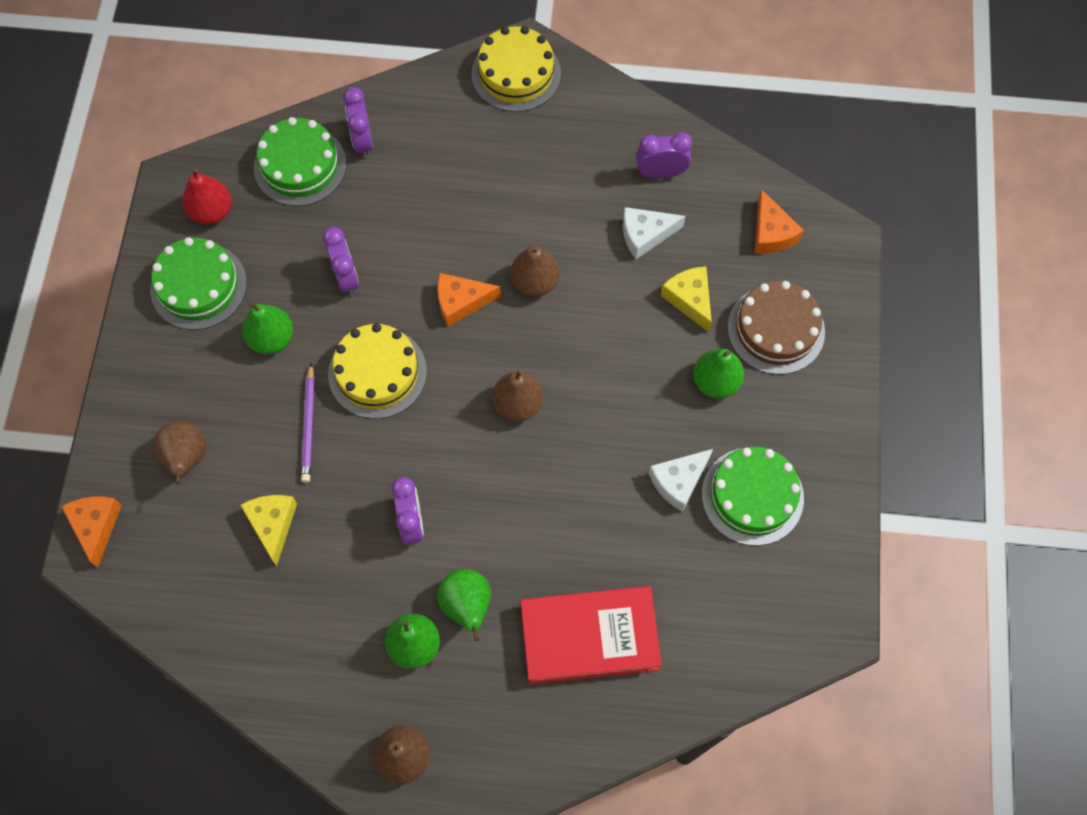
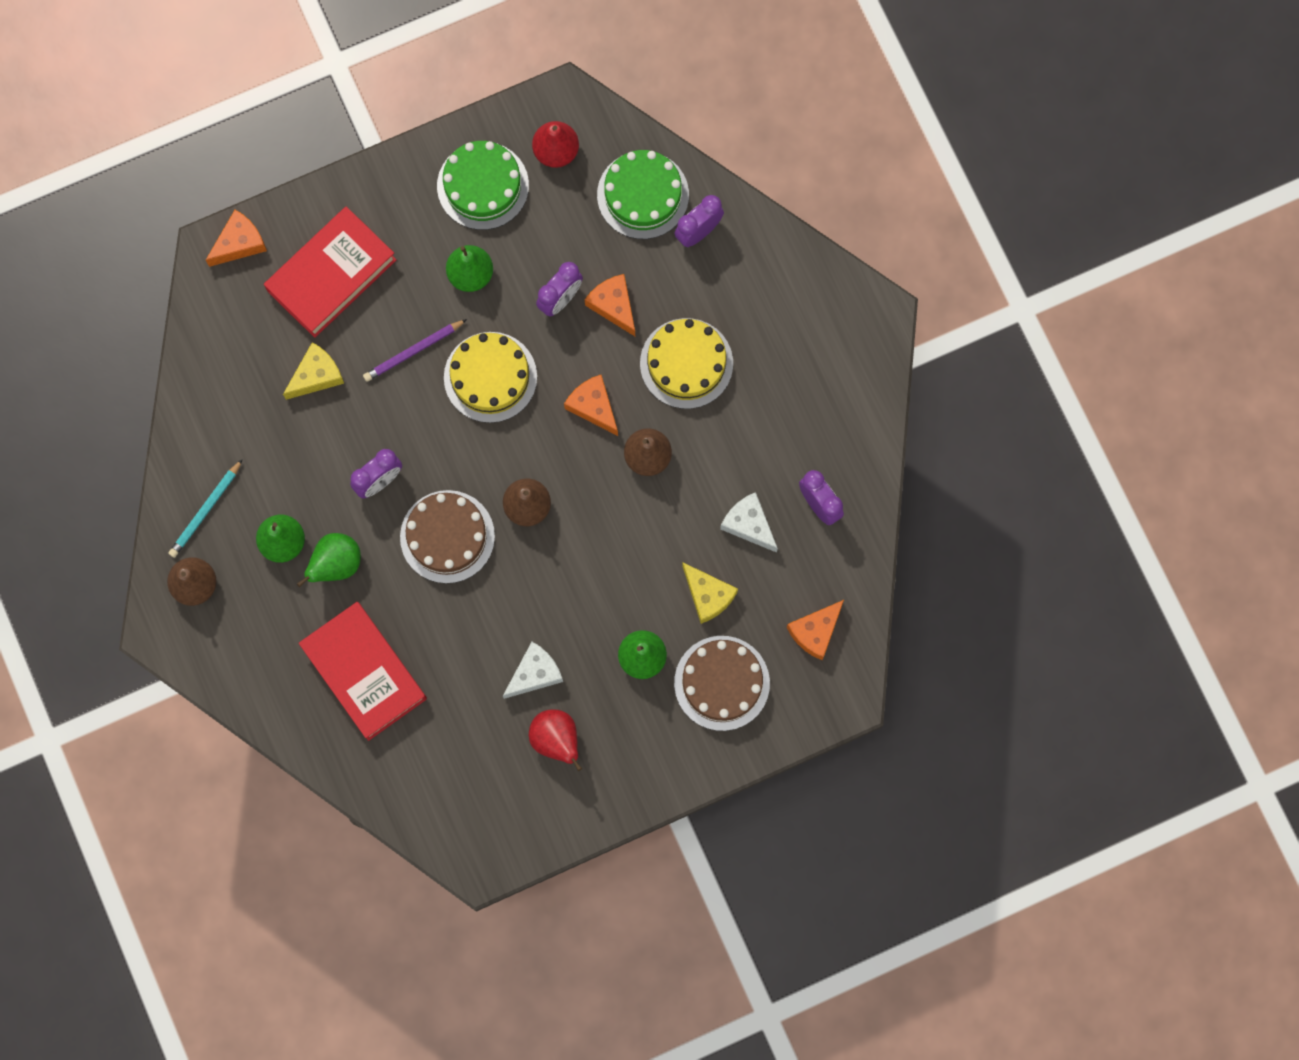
camera: 60 degrees right, 10 degrees up
(186, 459) = (331, 275): brown pear -> red book
(335, 704) = (206, 510): none -> turquoise pencil
(381, 238) = (613, 305): none -> orange cheese
(503, 489) = (447, 536): none -> brown cake
(516, 73) = (847, 322): yellow cake -> yellow cake (686, 363)
(678, 481) = (534, 673): white cheese -> white cheese turned 120 degrees clockwise
(690, 299) = (708, 595): yellow cheese -> yellow cheese turned 105 degrees clockwise
(752, 496) = (556, 740): green cake -> red pear

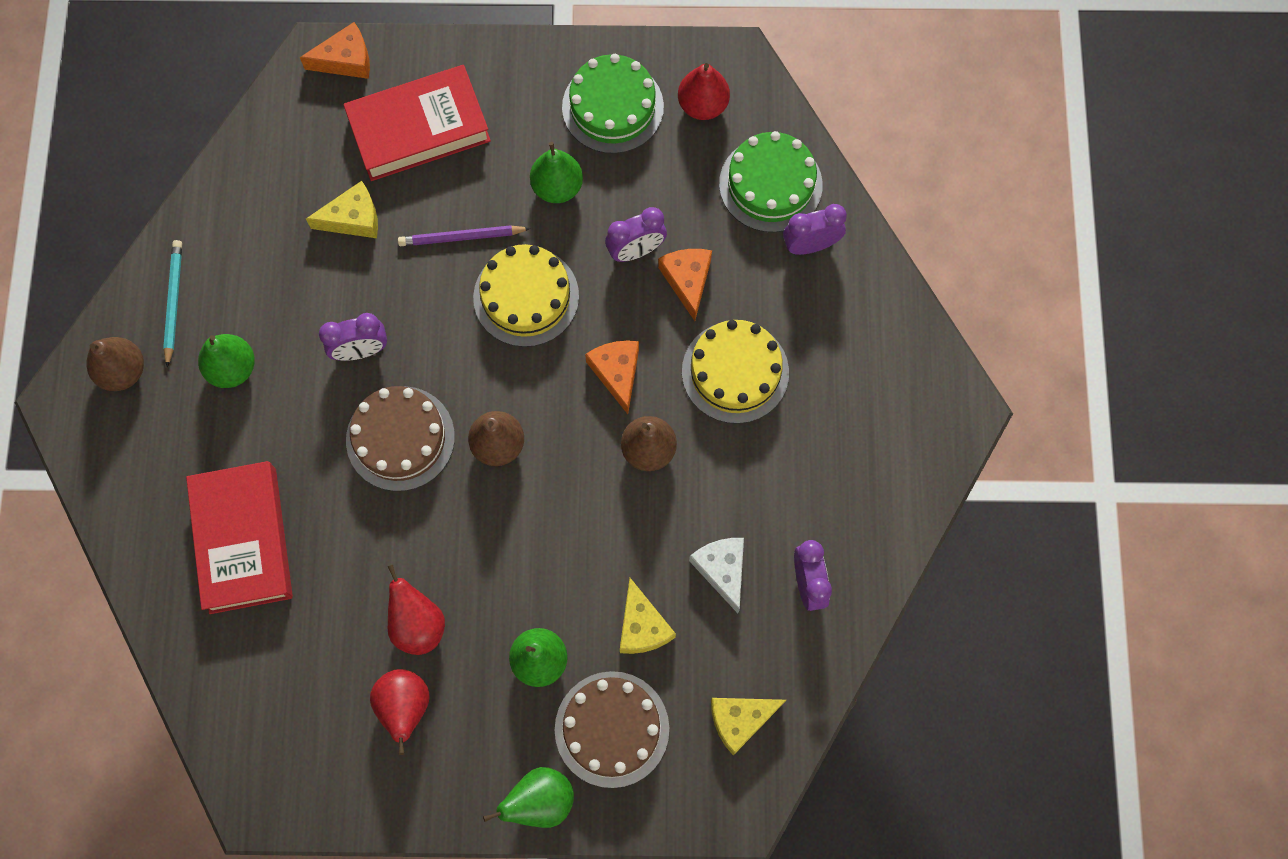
camera: 25 degrees right, 5 degrees down
(206, 510) = (174, 302): turquoise pencil -> turquoise pencil turned 120 degrees clockwise
(336, 564) = (273, 415): green pear -> green pear (540, 801)
(534, 673) = (418, 624): white cheese -> red pear
(815, 631) = (740, 720): orange cheese -> yellow cheese

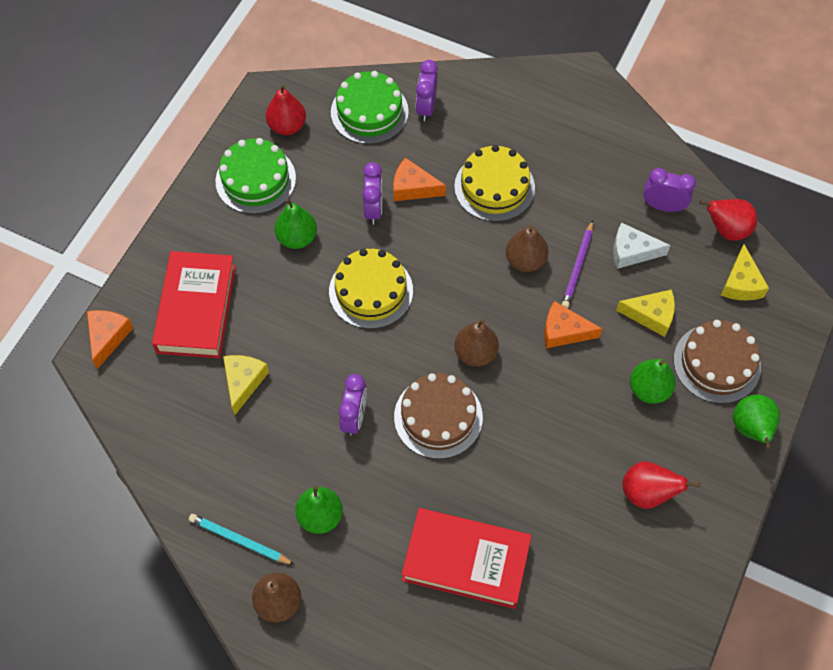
camera: 65 degrees left, 10 degrees down
(418, 624) = (588, 460): red pear -> red pear (726, 230)
(461, 237) = (301, 314): purple pencil -> purple pencil (577, 267)
(617, 373) = (459, 257): orange cheese -> orange cheese (564, 331)

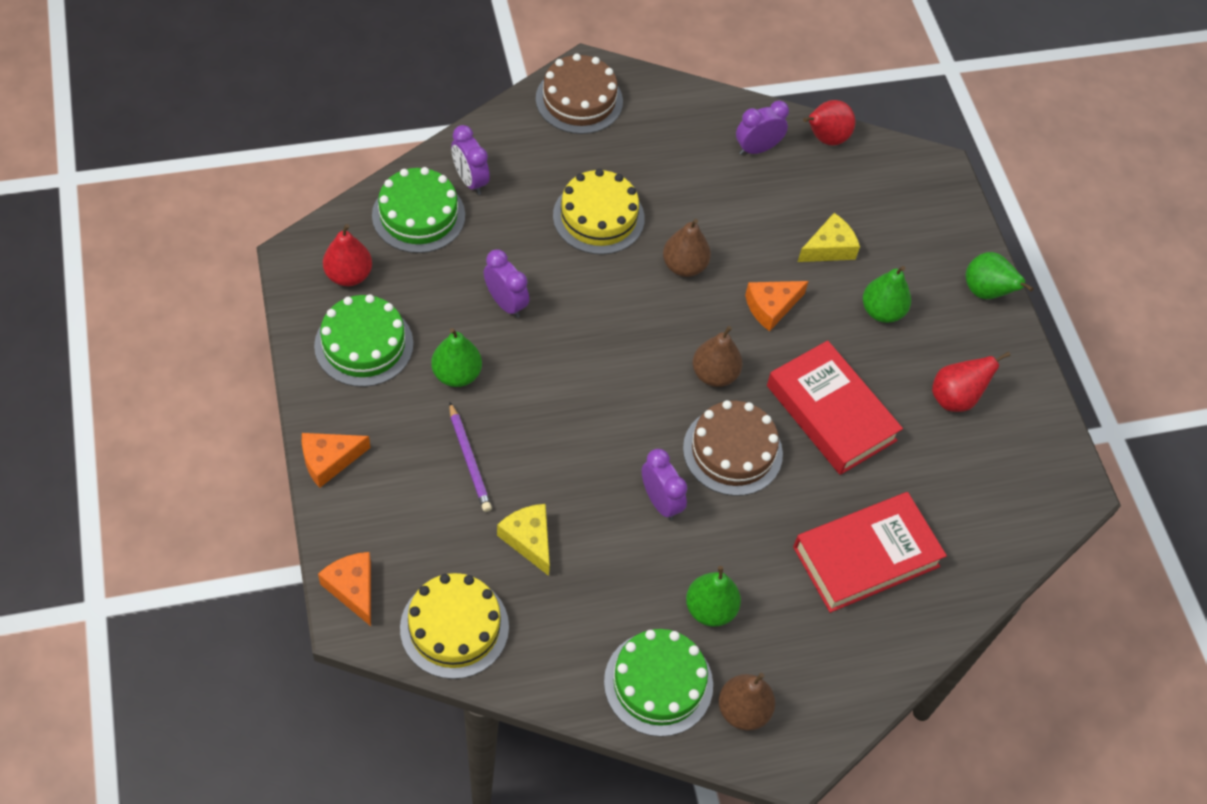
camera: 45 degrees left, 5 degrees down
(196, 309) = (418, 503): red book -> red book (830, 413)
(239, 540) = (658, 683): turquoise pencil -> green cake
(371, 291) = (571, 379): yellow cake -> yellow cake (454, 627)
(413, 188) = (525, 261): orange cheese -> orange cheese (329, 460)
(577, 267) = (733, 244): purple pencil -> purple pencil (469, 460)
(632, 251) = (766, 203): white cheese -> none
(717, 363) = (914, 255): brown cake -> brown cake (579, 100)
(741, 283) = (875, 177): yellow cheese -> none

